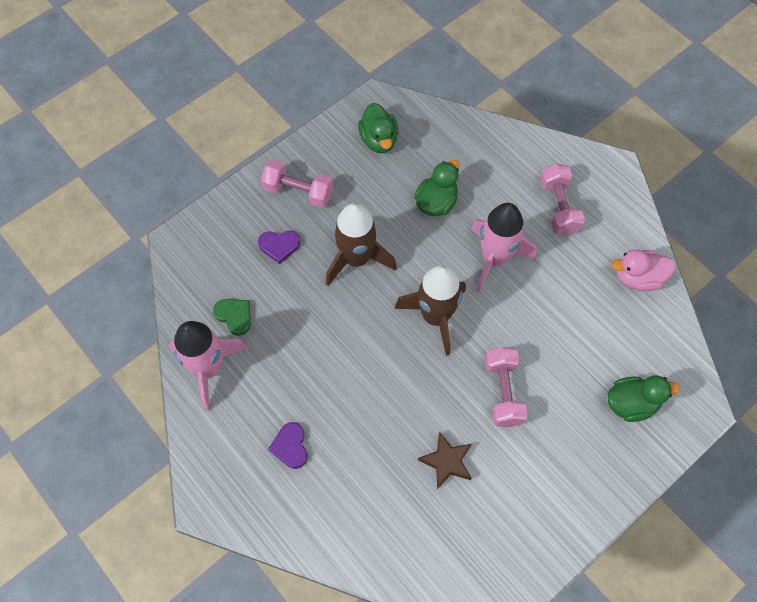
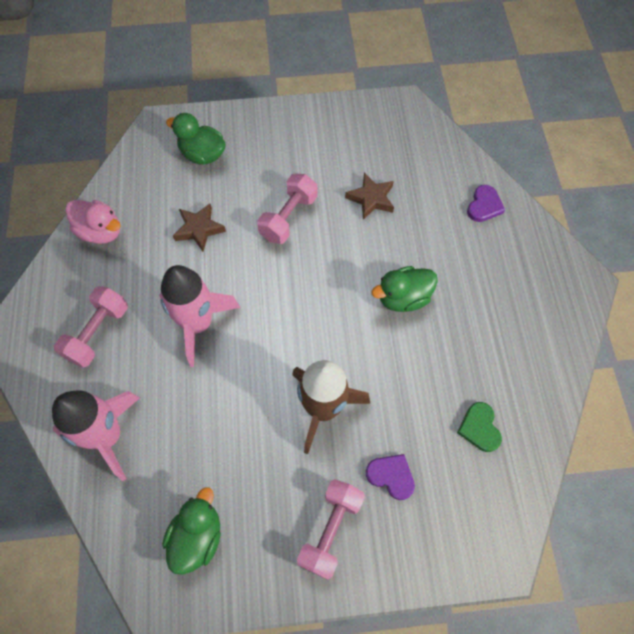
camera: 145 degrees left, 0 degrees up
(209, 368) = (530, 391): pink rocket -> pink rocket (107, 436)
(290, 446) = (490, 281): purple heart -> purple heart (484, 206)
(298, 192) = (330, 530): pink dumbbell -> pink dumbbell turned 60 degrees clockwise
(435, 317) = (293, 307): brown rocket -> none
(436, 202) = (201, 416): green duck -> green duck (403, 298)
(565, 332) = (199, 229): none -> brown star

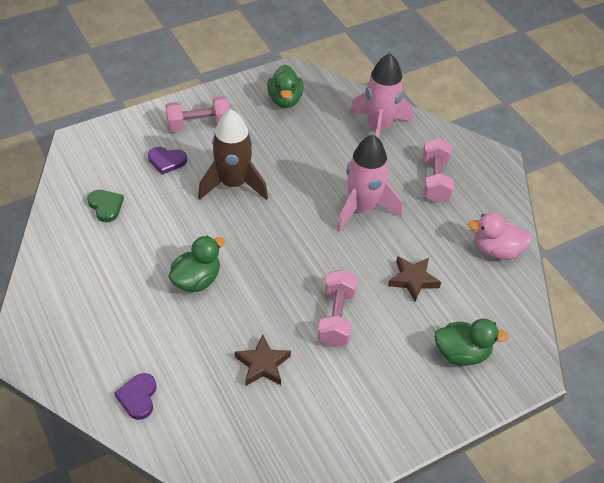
camera: 155 degrees right, 15 degrees down
(330, 530) = (199, 124): pink dumbbell -> pink dumbbell turned 75 degrees clockwise

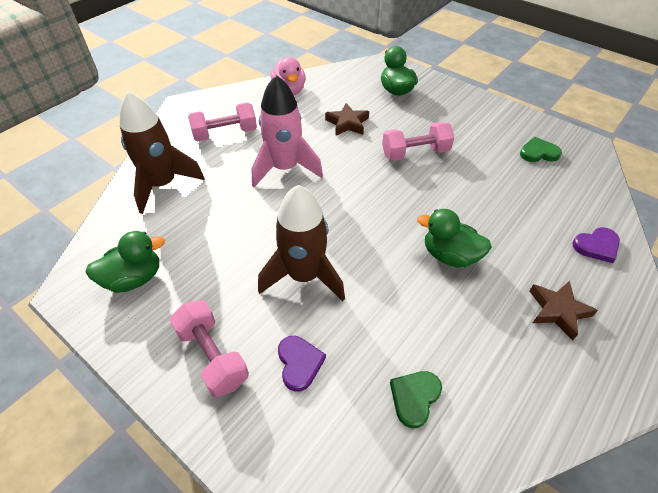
camera: 110 degrees left, 0 degrees up
(263, 364) = (493, 180): brown star -> brown star (557, 311)
(281, 437) = (538, 153): none -> green heart
(379, 128) = (163, 185): pink rocket -> brown rocket

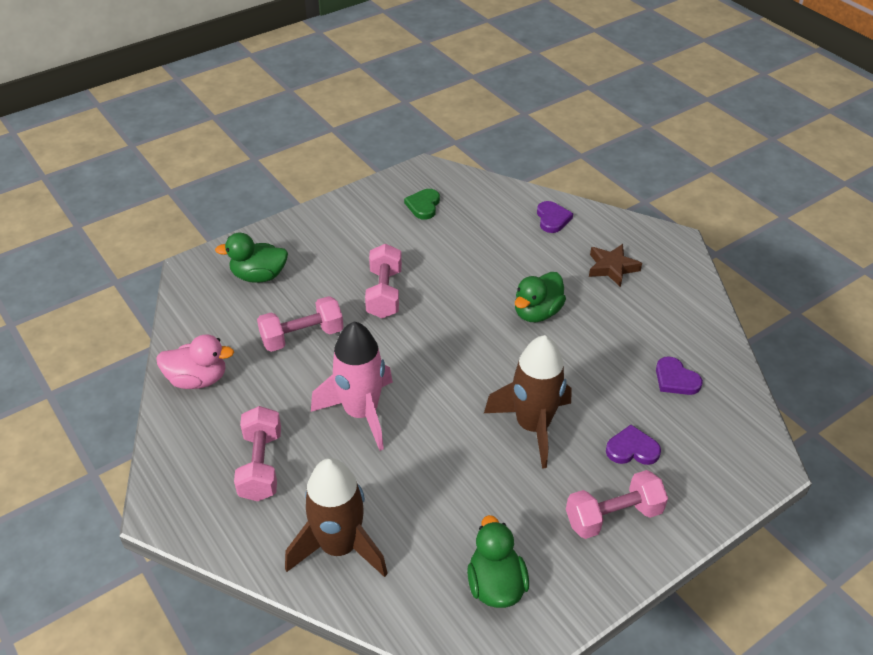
camera: 75 degrees left, 5 degrees down
(347, 123) = (302, 336): brown star -> pink dumbbell
(414, 397) = (675, 379): green heart -> purple heart

